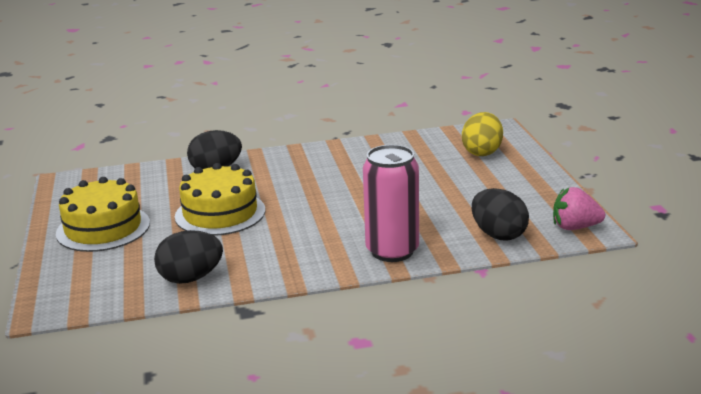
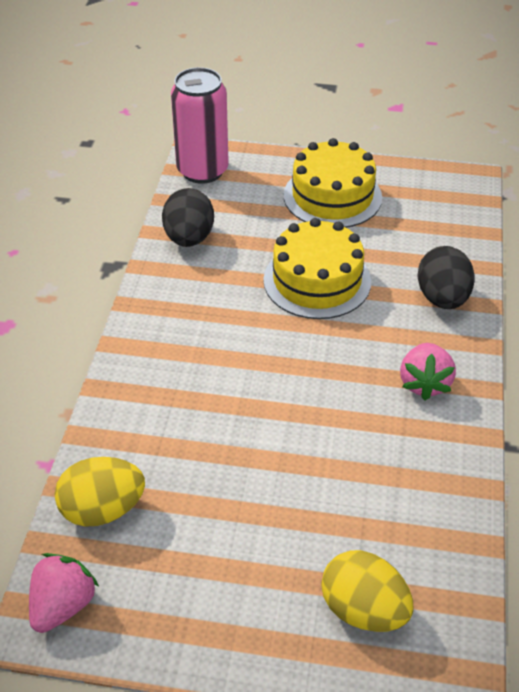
camera: 110 degrees right, 20 degrees up
(303, 163) = (424, 383): none -> pink strawberry
(392, 251) = (136, 395): pink can -> pink can (202, 171)
(498, 235) = (103, 510): black egg -> yellow egg

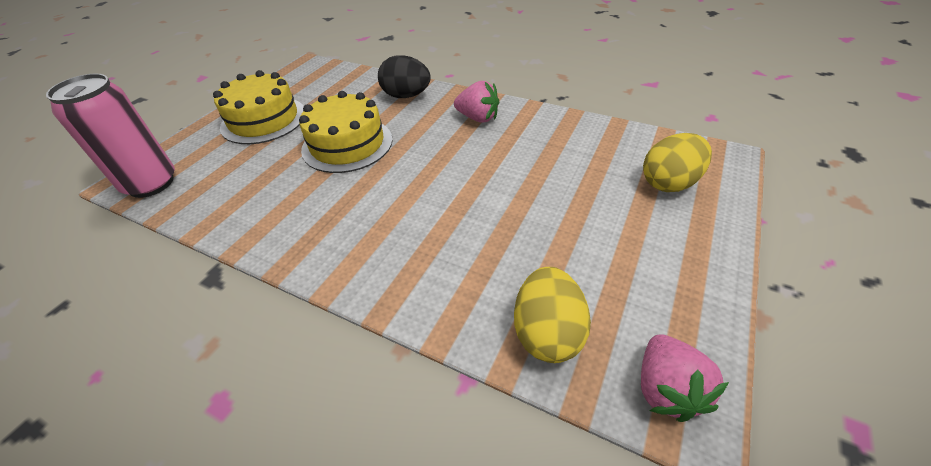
camera: 70 degrees left, 0 degrees up
(63, 605) = (666, 389): pink strawberry -> pink strawberry turned 135 degrees counterclockwise
(189, 238) = (231, 208): black egg -> none

